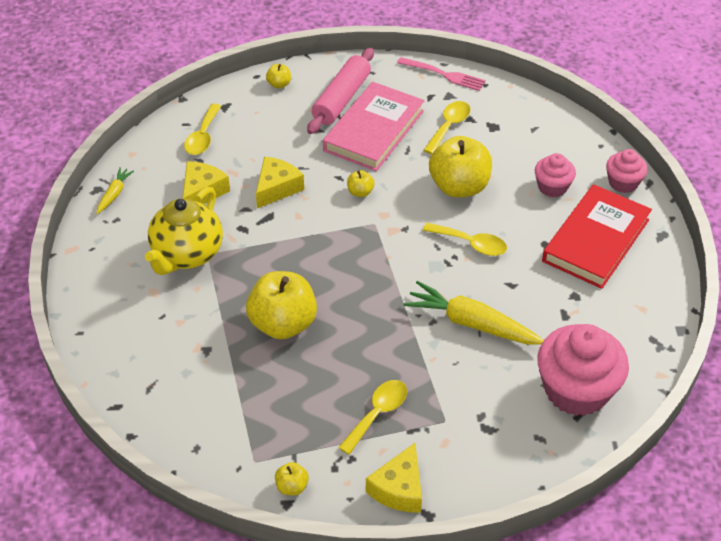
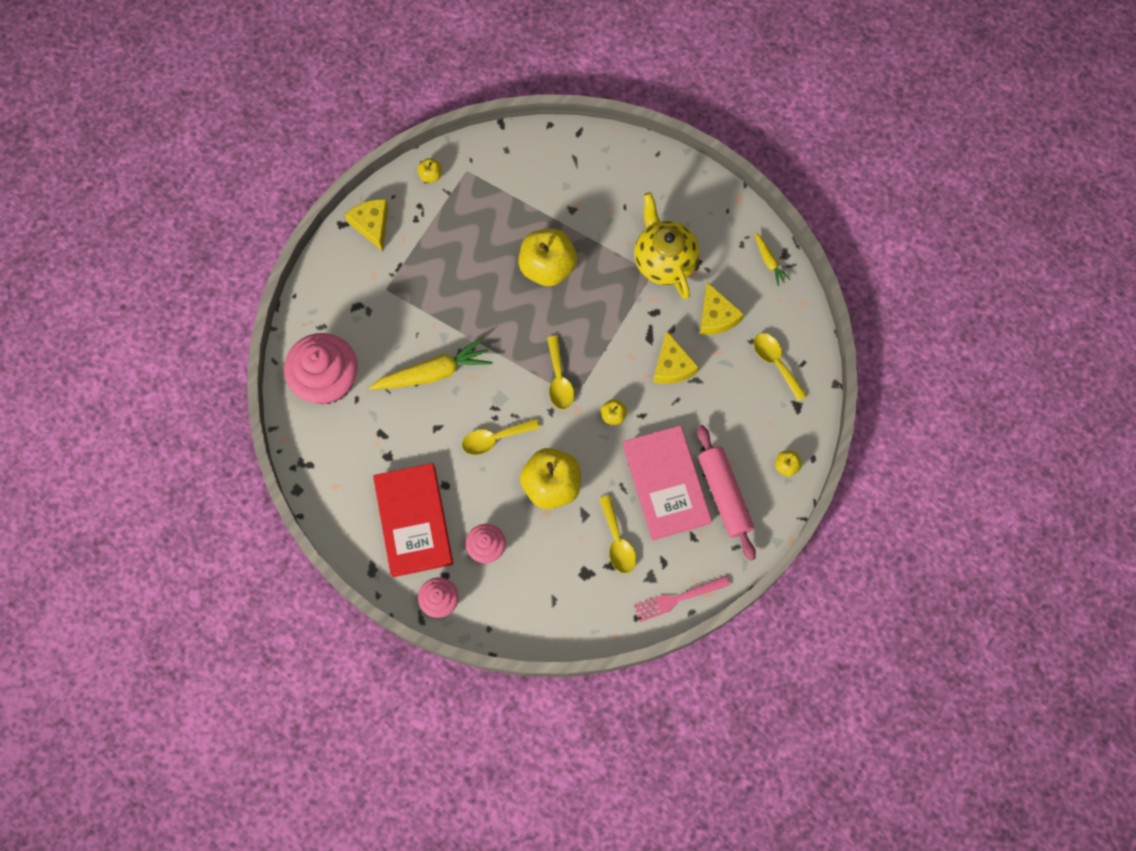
camera: 135 degrees right, 25 degrees up
(377, 414) = (429, 259): yellow spoon -> yellow spoon (559, 380)

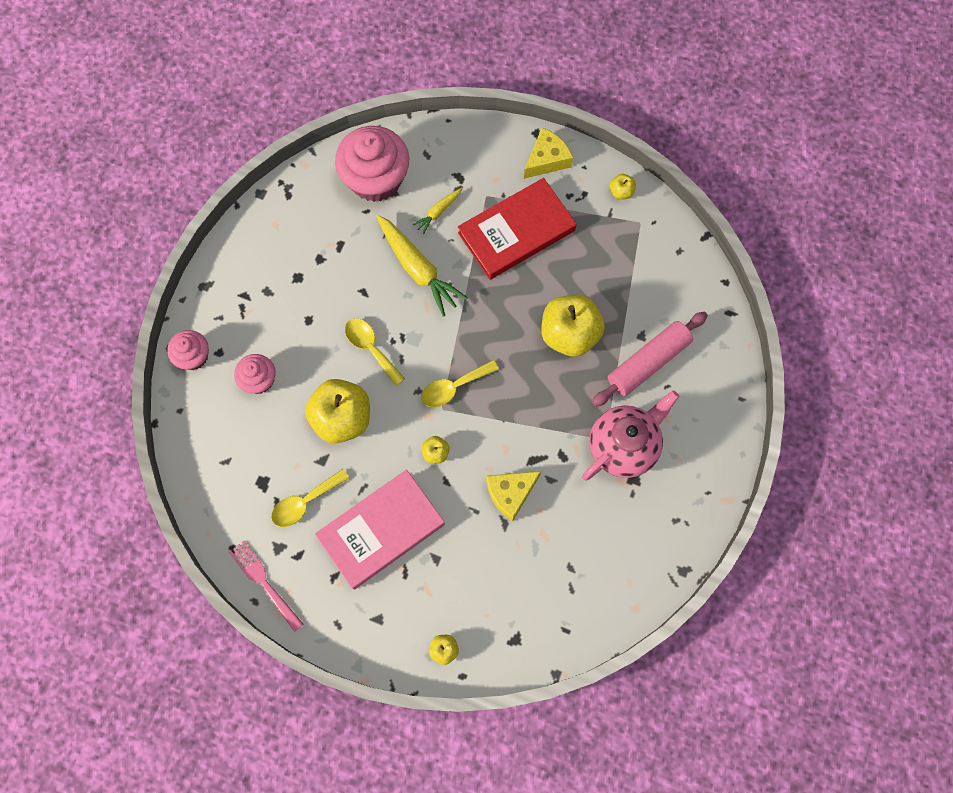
camera: 70 degrees right, 0 degrees up
(413, 521) = (263, 305): red book -> red book (516, 231)
(664, 260) = (624, 446): yellow teapot -> pink teapot
(716, 316) = (583, 520): yellow cheese -> none
(724, 495) = (389, 594): pink rolling pin -> pink rolling pin (648, 362)
(769, 261) = (668, 556): yellow carrot -> yellow carrot (438, 212)
(776, 363) = (555, 601): yellow spoon -> none

